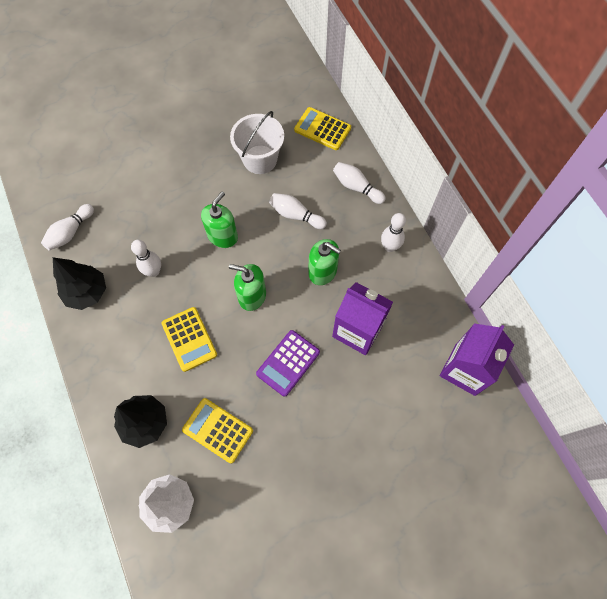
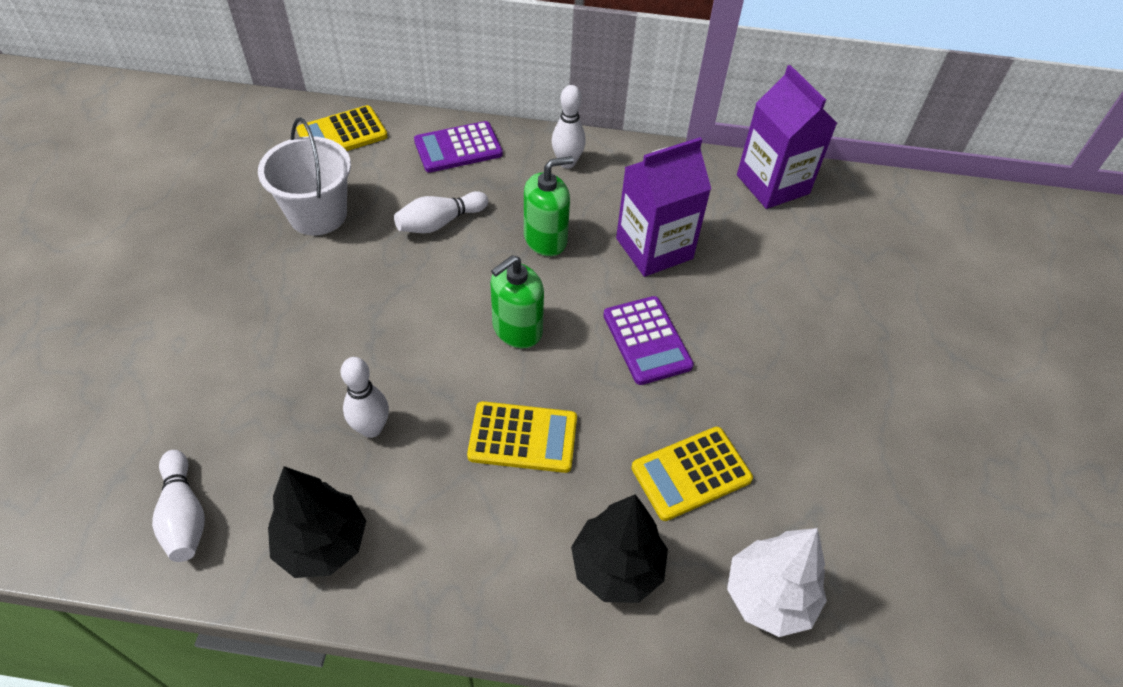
camera: 60 degrees left, 15 degrees down
(222, 236) = (394, 314): green soap dispenser -> none
(356, 187) = (458, 148): white bowling pin -> purple calculator

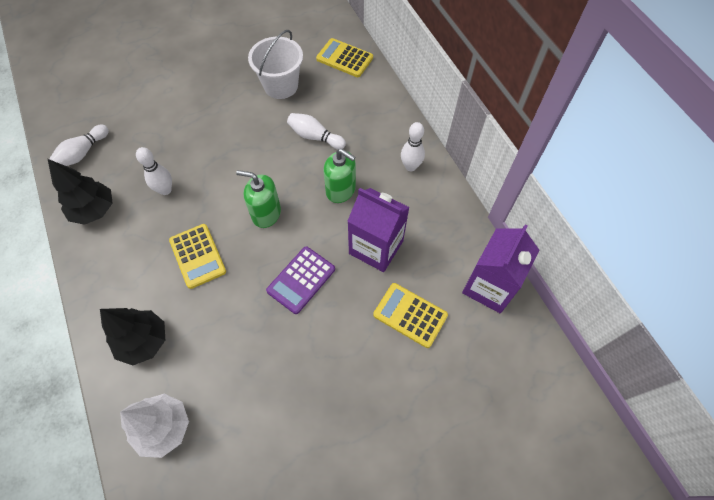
camera: 60 degrees right, 10 degrees up
(458, 148) = (377, 111): purple calculator -> none
(691, 473) = (222, 349): yellow calculator -> yellow calculator (410, 315)

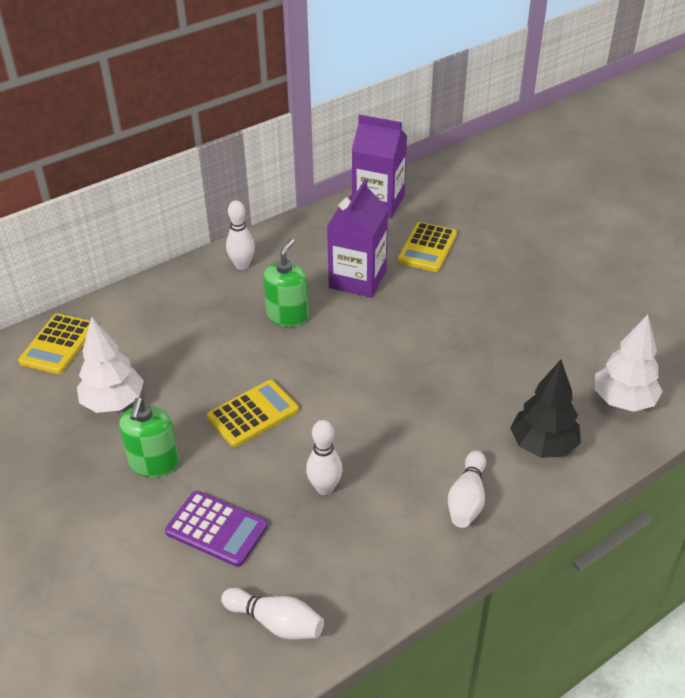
camera: 100 degrees left, 20 degrees down
(94, 210) = (380, 564): black tree -> none
(197, 256) = (416, 425): yellow calculator -> yellow calculator (253, 414)
(266, 213) = (337, 374): green soap dispenser -> green soap dispenser (154, 463)
(281, 86) = (114, 403): white bucket -> white tree
(301, 280) = (416, 329): purple calculator -> purple calculator (216, 529)
(315, 137) = (207, 351): white bowling pin -> white bowling pin (467, 499)

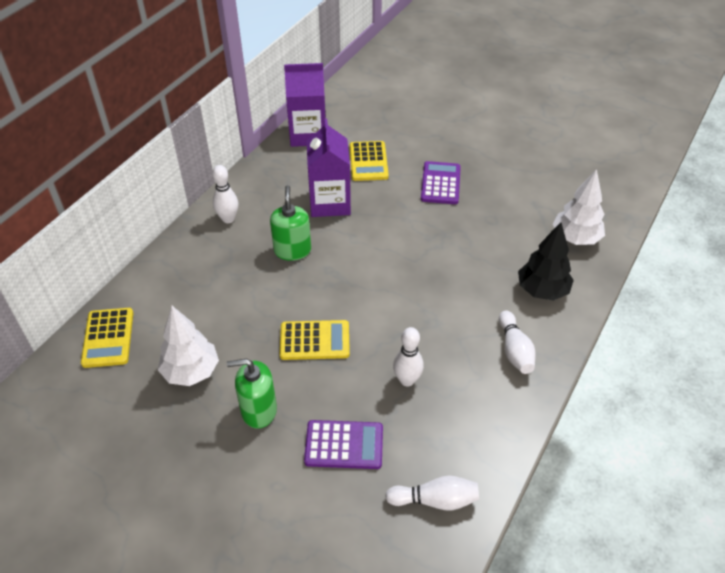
camera: 25 degrees left, 5 degrees up
(154, 463) = (259, 410): green soap dispenser -> green soap dispenser turned 105 degrees clockwise
(253, 414) = (314, 341): yellow calculator -> yellow calculator turned 60 degrees clockwise
(495, 293) = (440, 183): none -> purple calculator

